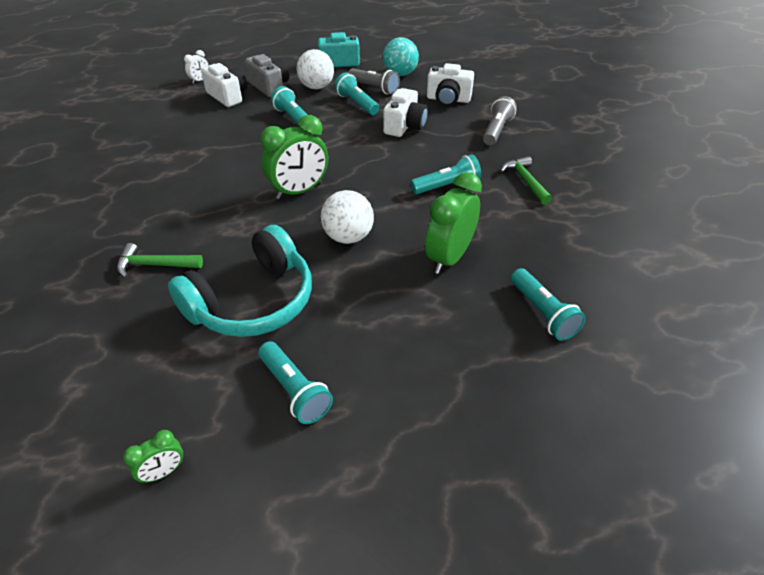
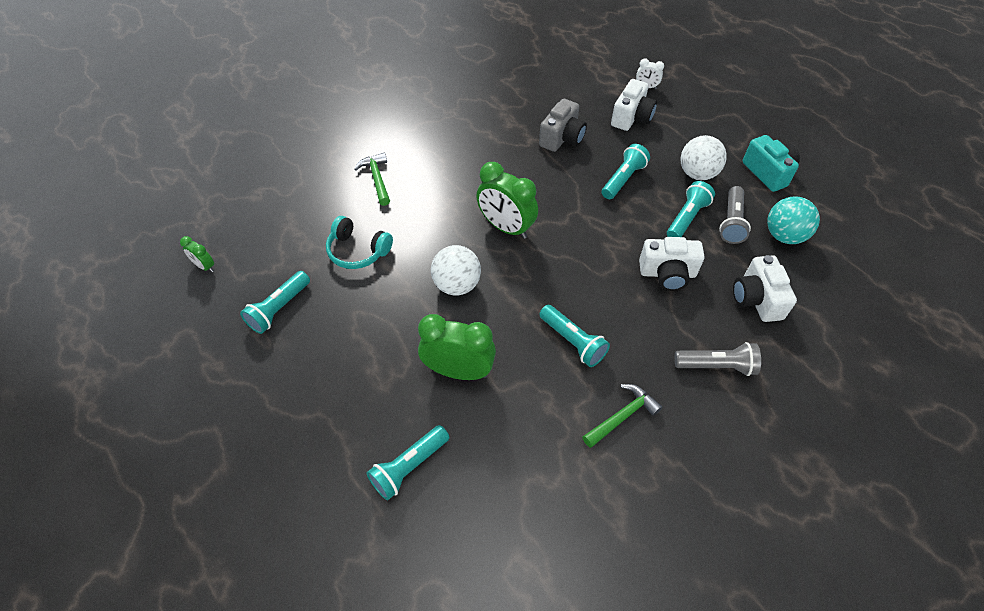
camera: 70 degrees right, 10 degrees up
(253, 301) = (358, 251): turquoise headphones -> turquoise headphones, size x0.60
(270, 87) = (670, 139): grey camera -> grey camera (562, 138)

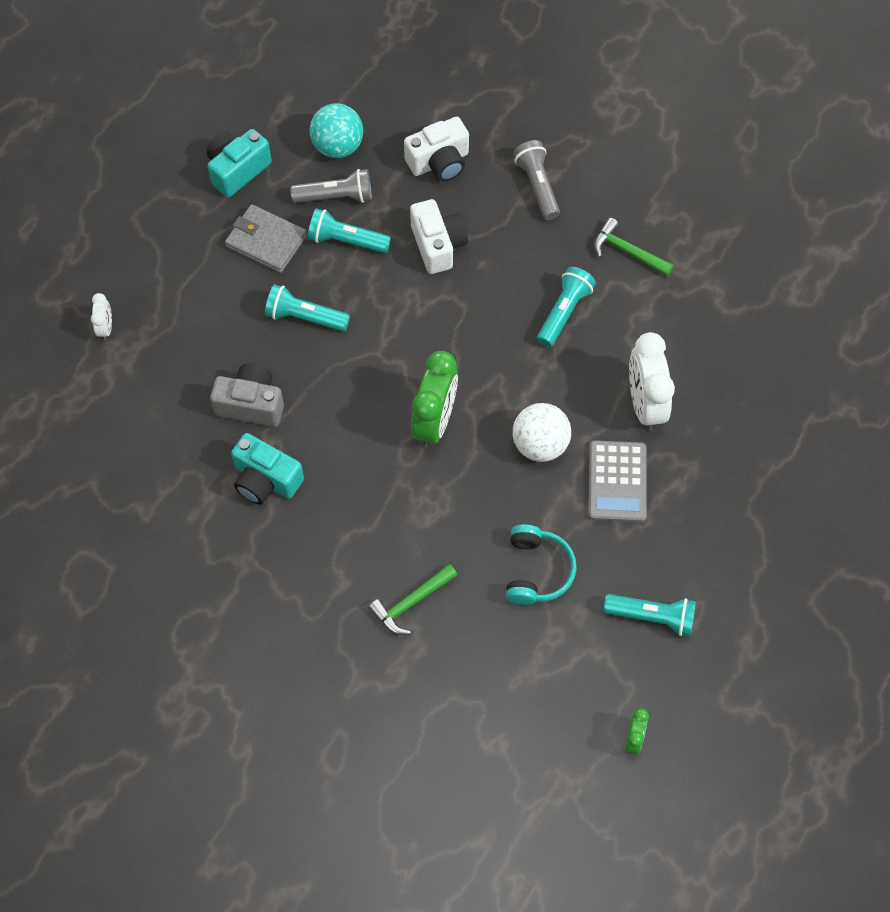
camera: 110 degrees left, 10 degrees up
(399, 325) = (617, 482): none -> grey calculator
(409, 467) = (760, 409): turquoise flashlight -> none
(458, 371) = (644, 404): green clock -> white clock
(502, 133) = (266, 480): none -> turquoise camera
(631, 117) = (180, 332): white camera -> none
(697, 174) = (266, 241): white ball -> grey wallet

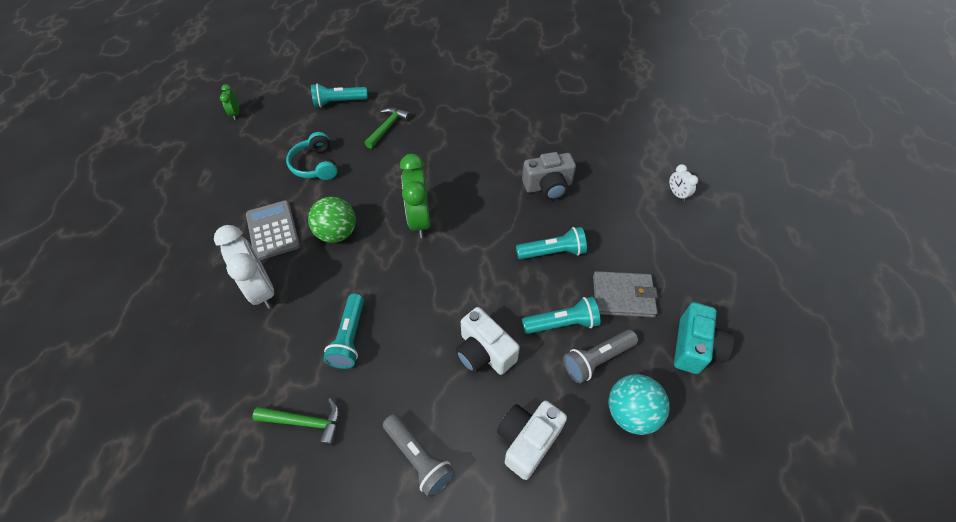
camera: 155 degrees right, 10 degrees down
(266, 480) = (509, 153): turquoise camera -> none
(540, 444) = (337, 233): white ball -> green ball
(652, 617) = (233, 167): turquoise flashlight -> turquoise flashlight (339, 102)

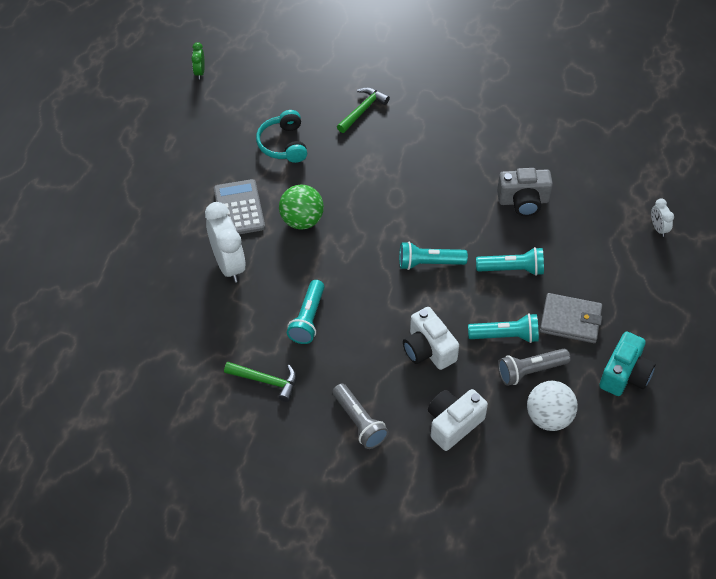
camera: 10 degrees right, 0 degrees up
(339, 102) = (311, 72): turquoise flashlight -> turquoise flashlight (429, 263)
(419, 220) = (384, 219): green clock -> none
(631, 413) = (548, 417): turquoise ball -> white ball

